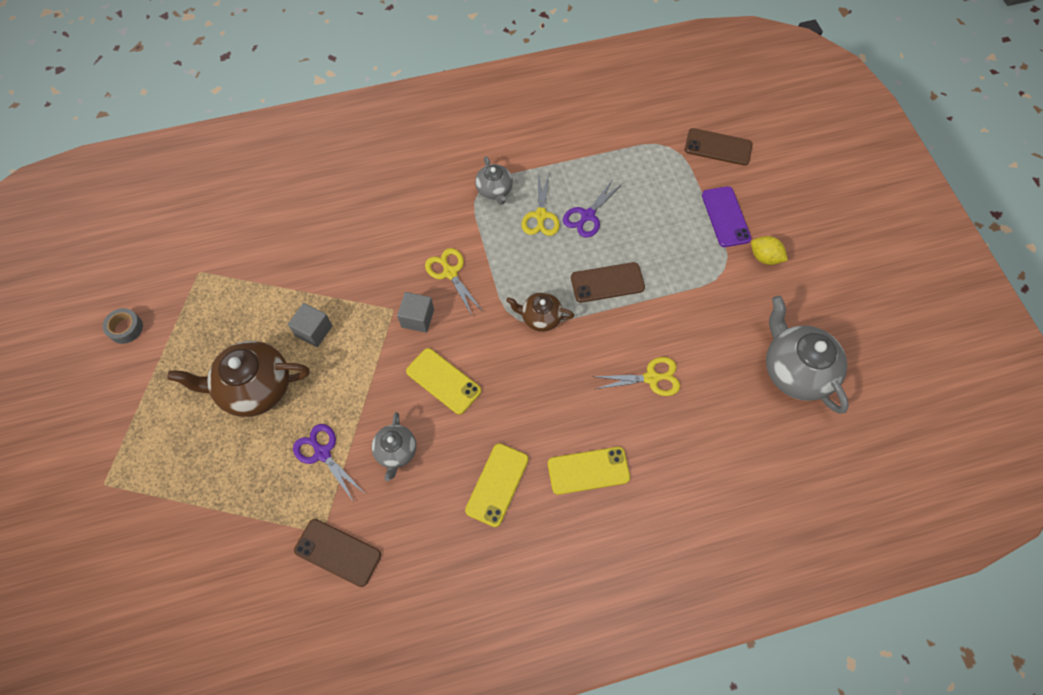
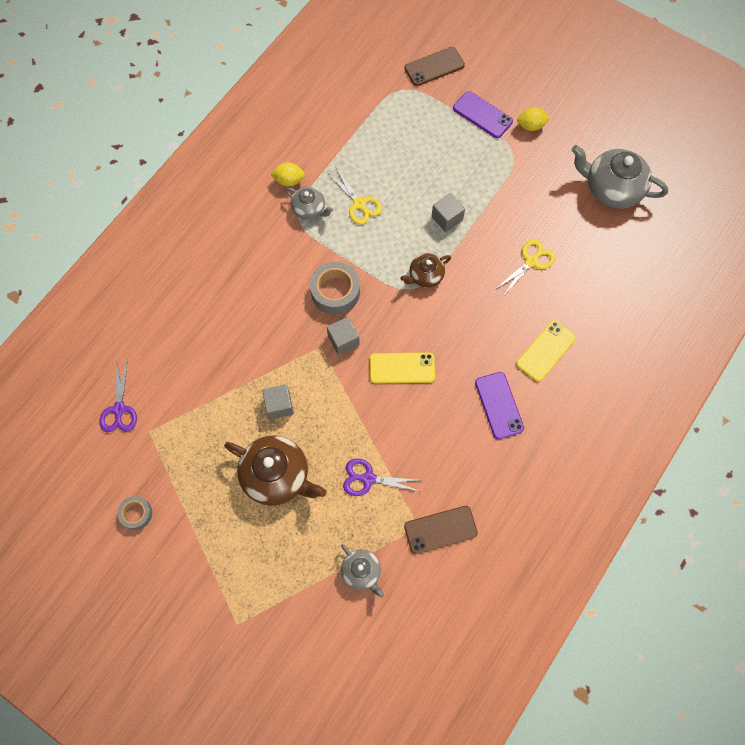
camera: 40 degrees left, 5 degrees up
(254, 388) = (277, 476): brown teapot -> brown teapot turned 105 degrees counterclockwise
(396, 451) = (415, 438): grey teapot -> grey teapot (361, 572)
(450, 273) = (335, 291): yellow scissors -> grey tape
(497, 484) = (499, 405): yellow phone -> purple phone
(500, 156) = (289, 180): none -> yellow lemon
(587, 215) = (391, 180): purple scissors -> purple scissors (119, 409)
(607, 282) = (447, 218): brown phone -> grey cube

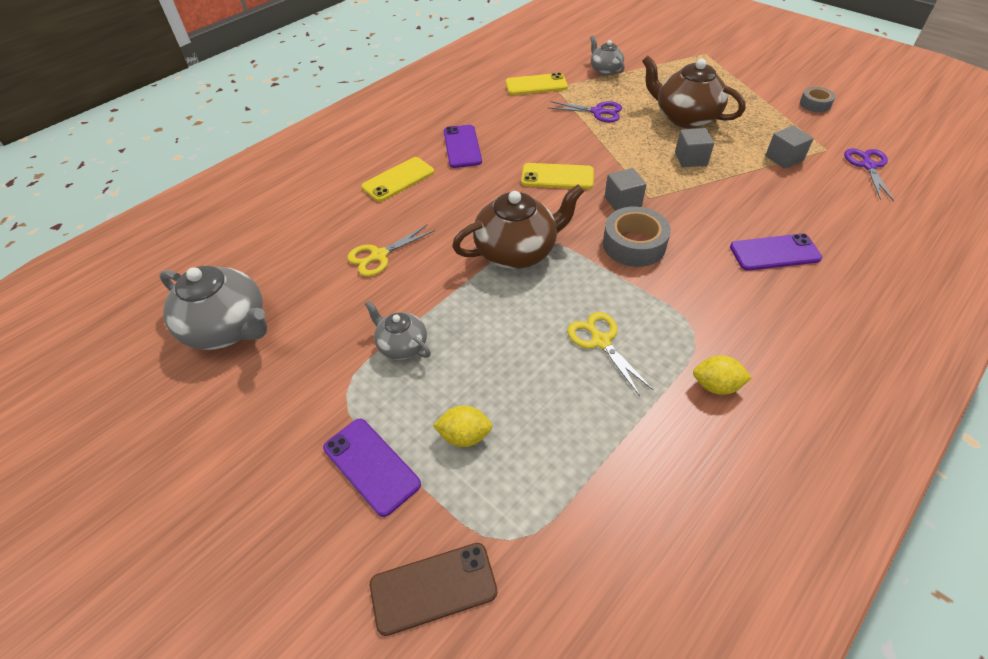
camera: 170 degrees left, 20 degrees down
(228, 293) = (774, 253): none -> purple phone
(309, 209) = (677, 341): grey teapot -> grey teapot (402, 345)
(425, 276) = (517, 251): brown teapot -> brown teapot, size x1.80
(440, 529) = (536, 85): brown phone -> yellow phone
(447, 218) = (474, 311): grey cube -> grey cube (784, 158)
(531, 126) = (297, 435): yellow lemon -> yellow lemon (464, 436)

